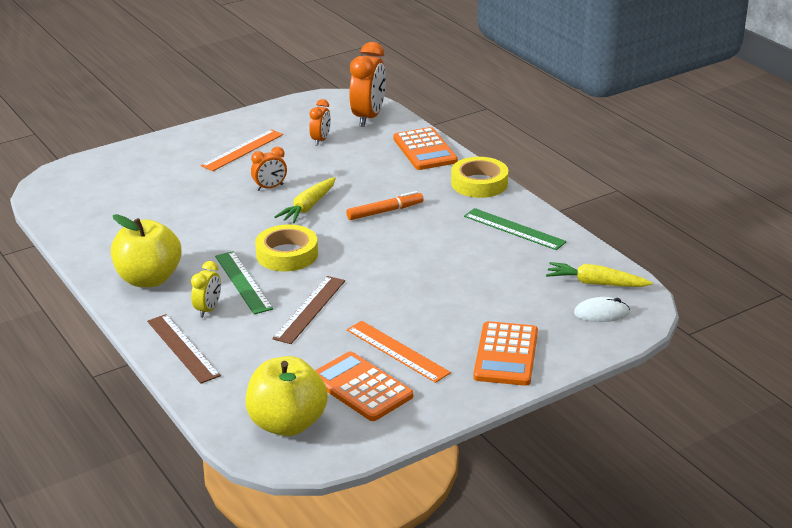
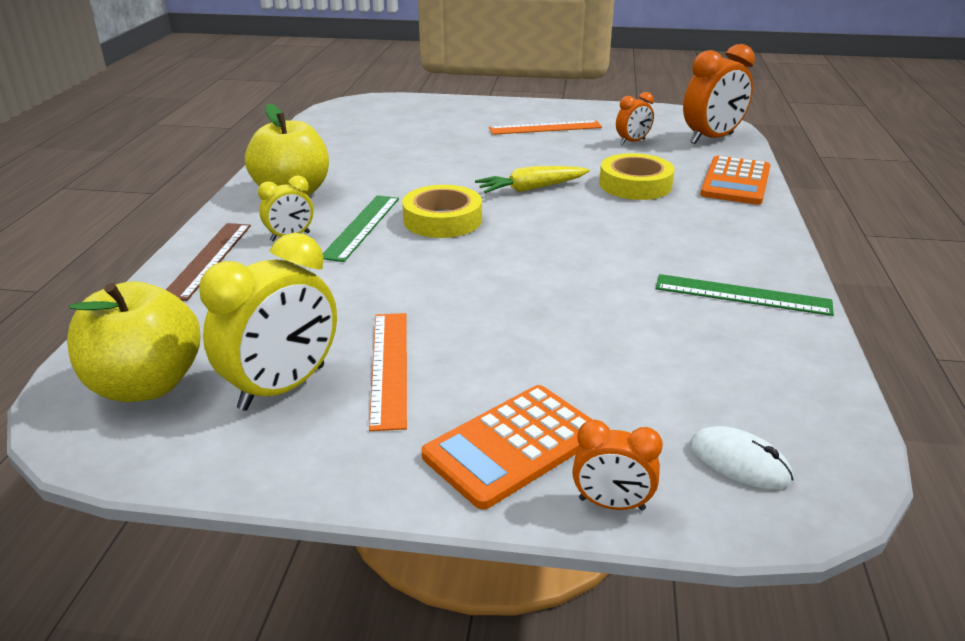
camera: 40 degrees right, 0 degrees up
(270, 187) = (521, 162): orange clock -> orange clock (611, 504)
(309, 309) = (376, 277): brown ruler -> none
(361, 387) = (283, 387): orange calculator -> yellow clock
(385, 211) = (605, 220): orange marker -> none
(479, 183) = (760, 232): yellow tape -> yellow tape (635, 185)
(514, 229) = (742, 295): green ruler -> green ruler turned 60 degrees counterclockwise
(596, 283) = (783, 414): yellow carrot -> none

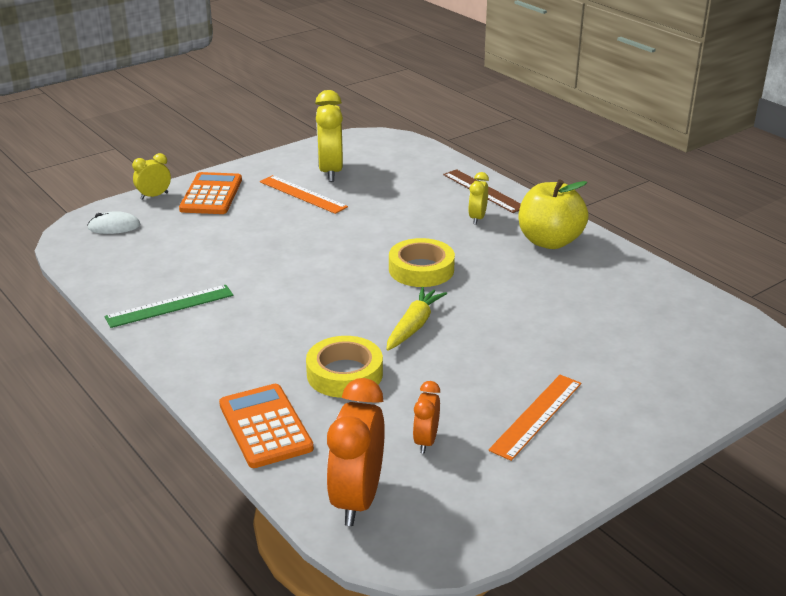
camera: 135 degrees right, 0 degrees up
(146, 385) = (381, 151): yellow apple -> none
(362, 227) = (455, 242): green ruler -> none
(611, 504) = (154, 196): orange clock -> yellow clock

